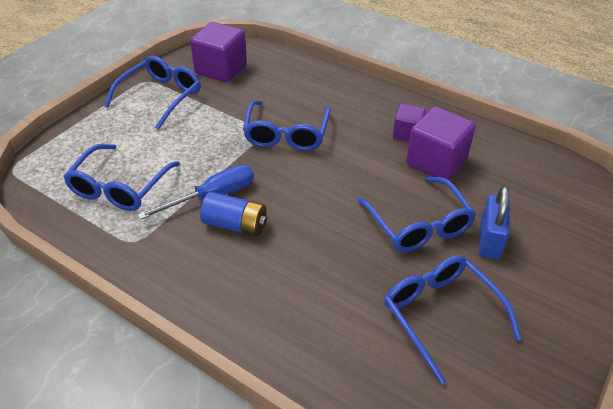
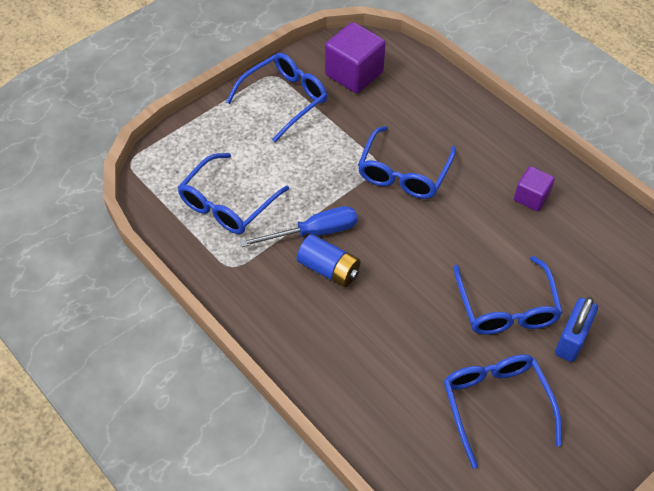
camera: 15 degrees right, 10 degrees up
(436, 162) = (550, 239): purple cube -> none

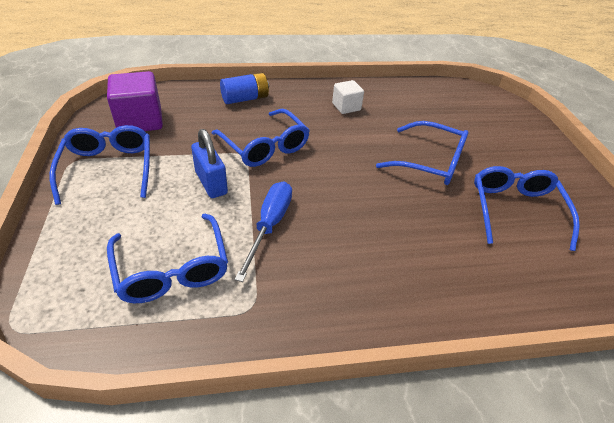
camera: 60 degrees left, 10 degrees down
(329, 269) = (317, 236): blue battery -> blue battery (245, 99)
(496, 405) = (515, 210): blue glasses -> blue glasses turned 75 degrees clockwise
(531, 197) = (346, 107): purple cube -> white cube
(571, 339) = (476, 149): blue padlock -> blue padlock (211, 183)

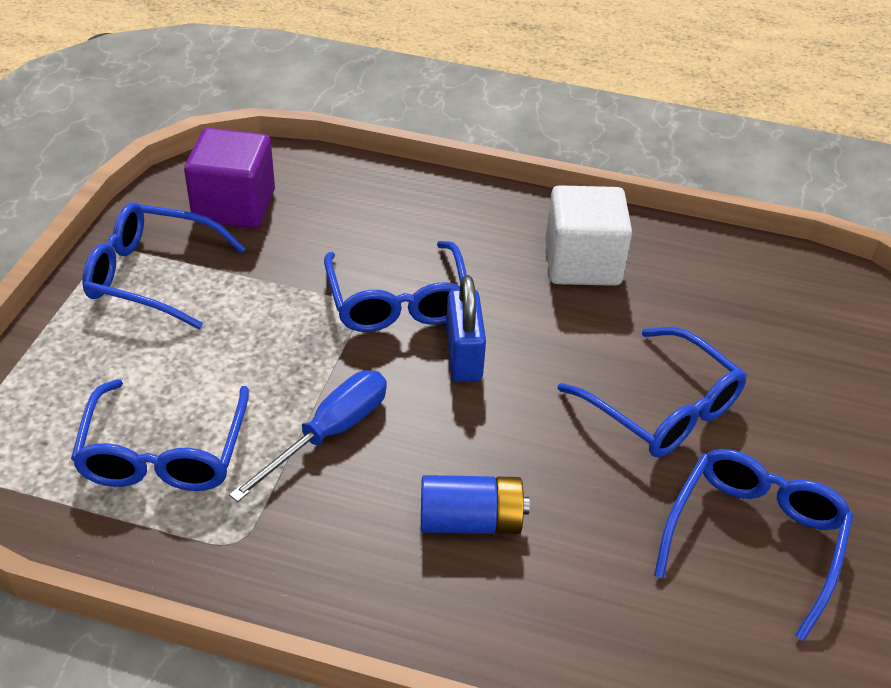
camera: 25 degrees right, 0 degrees up
(108, 169) = (153, 276): blue glasses -> blue glasses turned 90 degrees counterclockwise
(211, 183) = (283, 340): blue padlock -> blue padlock (463, 356)
(245, 99) = (417, 205): blue battery -> blue battery (471, 521)
(346, 107) = (582, 263): white cube -> white cube, size x1.71

